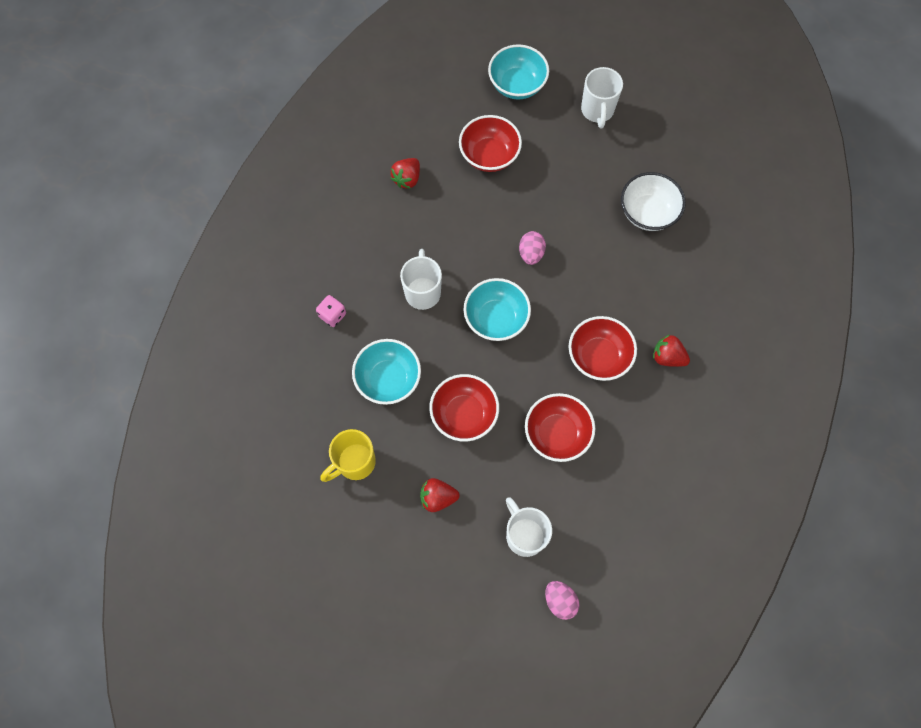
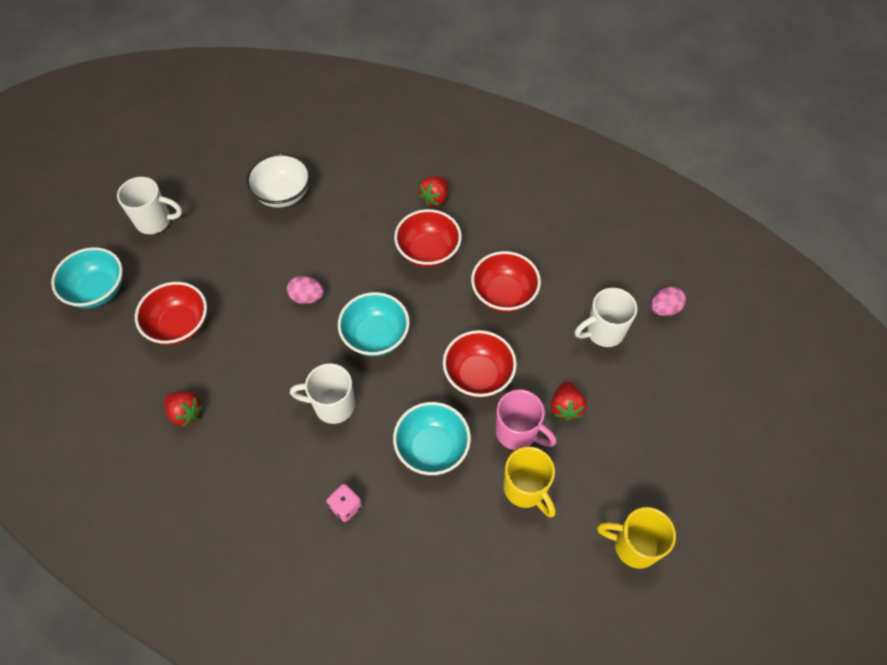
camera: 85 degrees left, 10 degrees down
(307, 559) = (634, 546): none -> yellow mug
(408, 453) = (518, 432): none -> pink mug

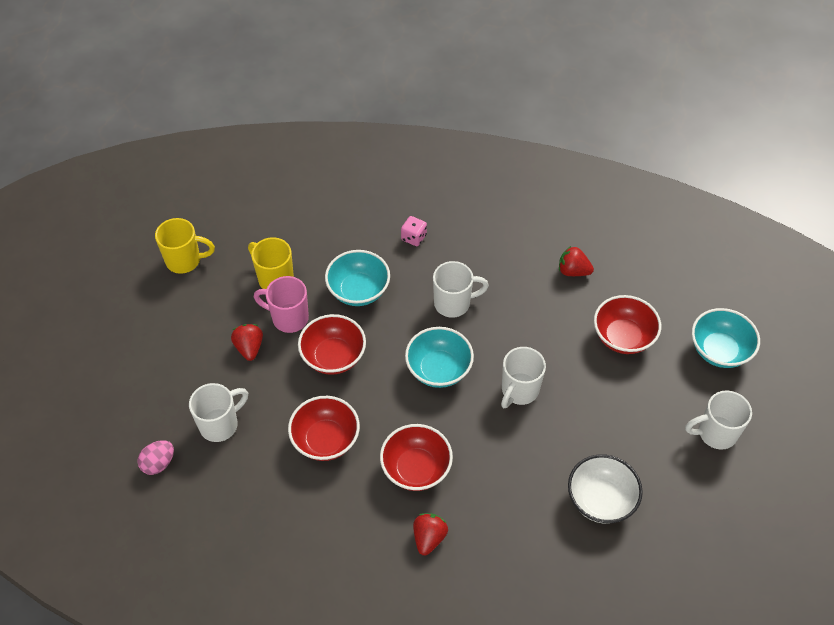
camera: 165 degrees right, 5 degrees down
(307, 297) = (519, 391): pink egg -> white mug

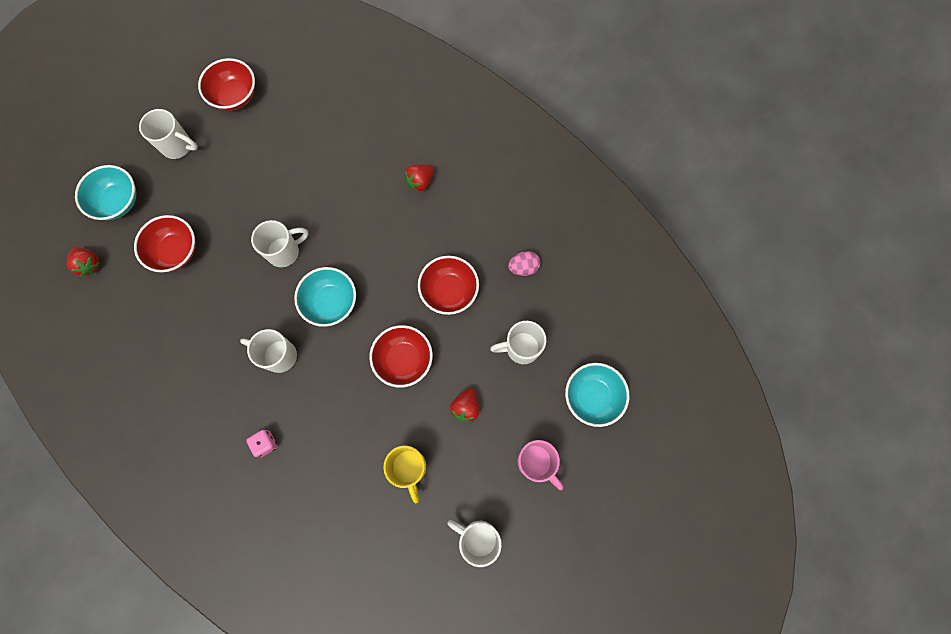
camera: 150 degrees left, 20 degrees up
(158, 463) = (581, 340): pink egg -> pink egg (523, 267)
(185, 260) = (478, 538): yellow mug -> white mug
(288, 318) = (419, 419): pink mug -> pink mug (536, 462)
(358, 291) = (346, 413): turquoise bowl -> turquoise bowl (592, 397)
(416, 469) = (398, 233): red bowl -> red bowl (235, 96)
(573, 271) = (163, 331): red strawberry -> red strawberry (89, 264)
(600, 500) = (291, 145): white bowl -> none

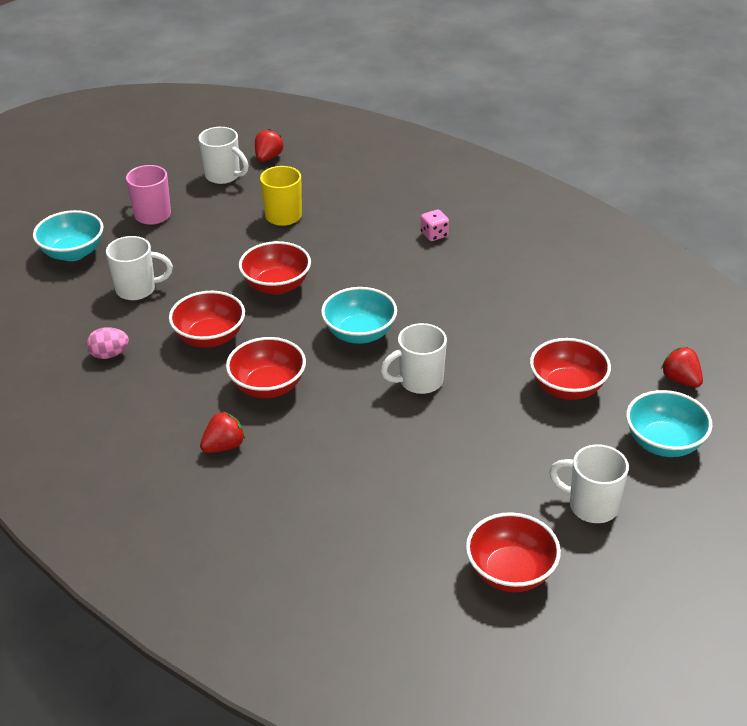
camera: 175 degrees left, 35 degrees down
(279, 355) = (423, 294): white mug -> none
(396, 240) = (268, 386): none -> red bowl
(466, 407) = (214, 251): red strawberry -> red strawberry (268, 157)

